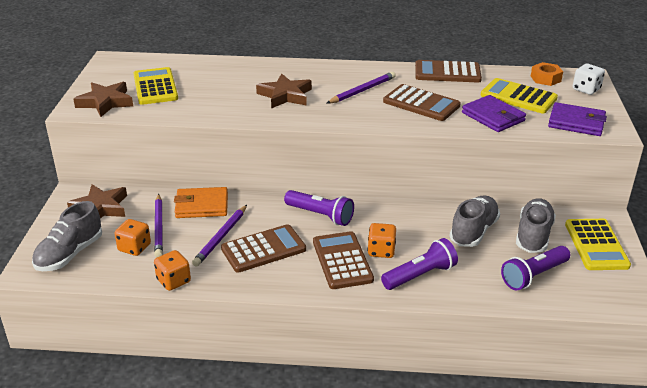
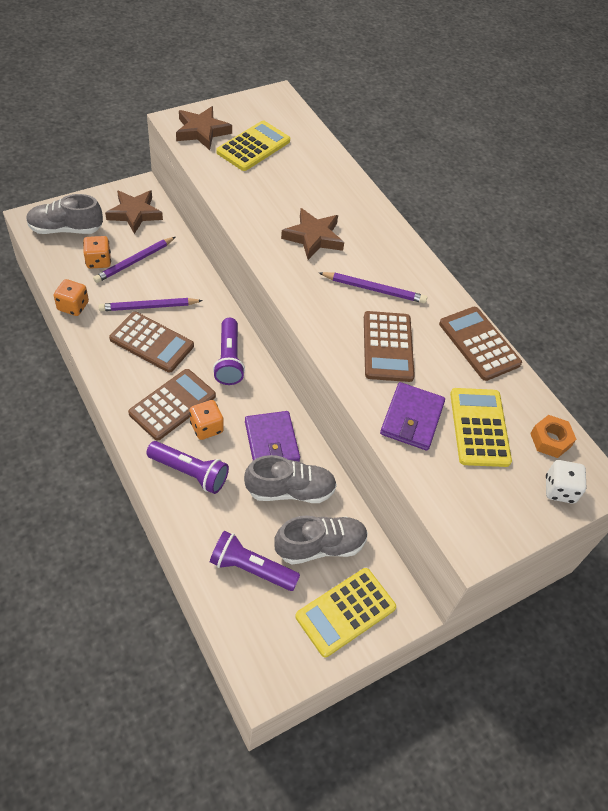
camera: 50 degrees right, 20 degrees up
(202, 206) = (183, 272): orange wallet -> none
(576, 123) = (465, 502): purple wallet -> purple wallet (271, 442)

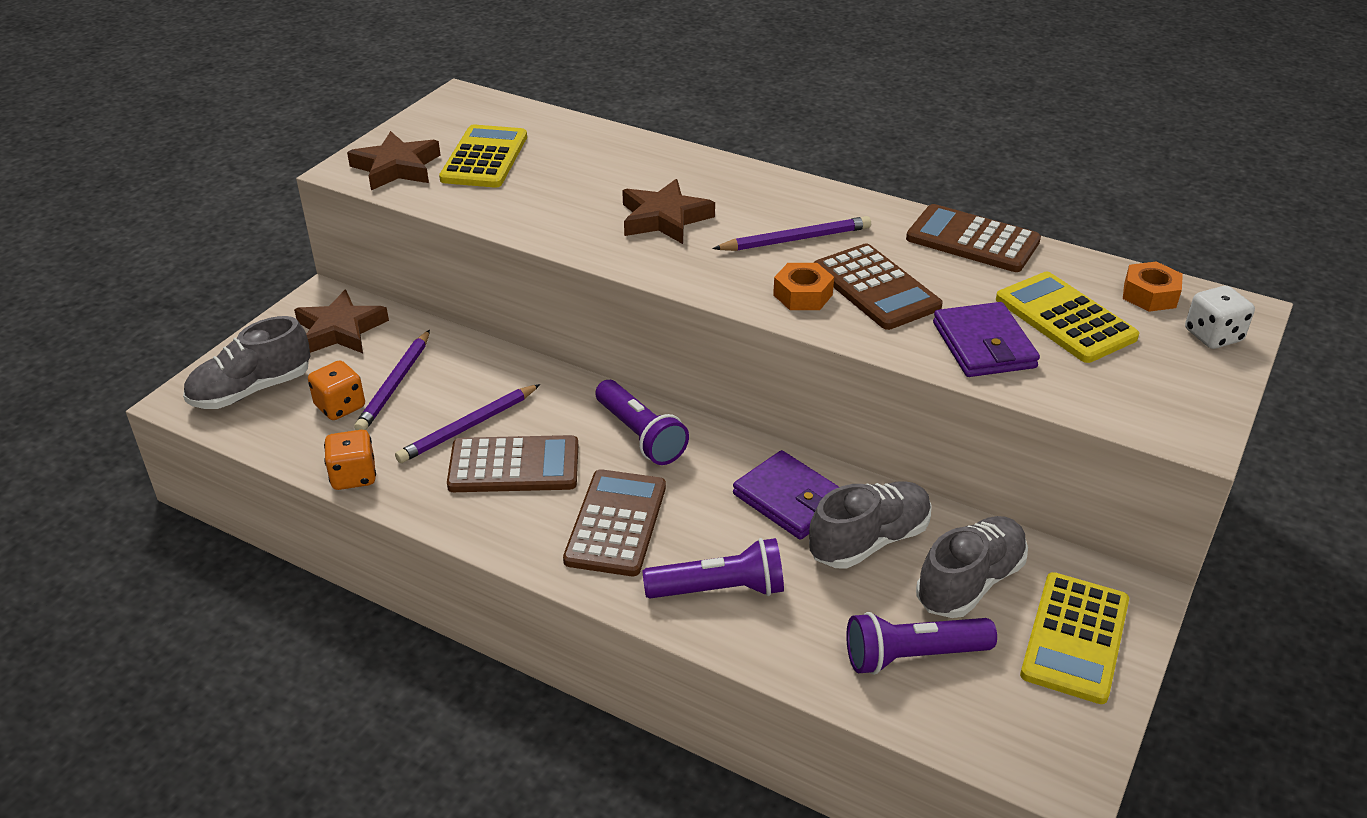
camera: 25 degrees left, 15 degrees down
(206, 427) = (689, 526): orange dice -> none
(341, 329) = (803, 295): none -> orange nut

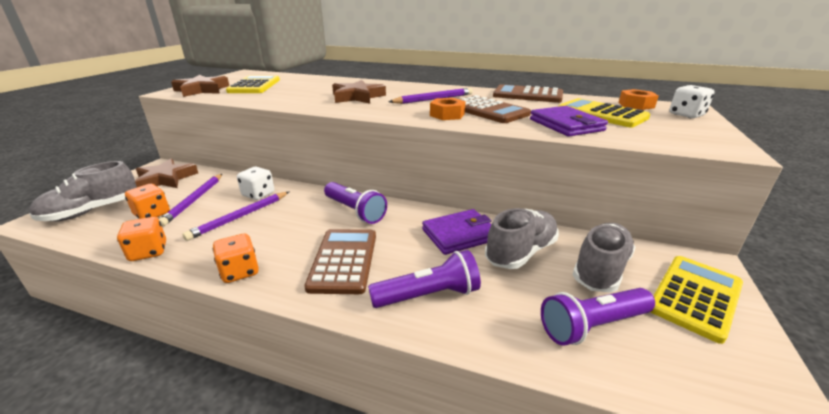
camera: 10 degrees left, 10 degrees down
(478, 523) = (240, 271): none -> orange dice
(491, 382) = (258, 194): none -> white dice
(514, 466) = (270, 234): brown calculator -> none
(790, 499) = (459, 235): purple wallet -> purple wallet turned 60 degrees counterclockwise
(1075, 638) = (695, 296): yellow calculator -> yellow calculator turned 150 degrees counterclockwise

